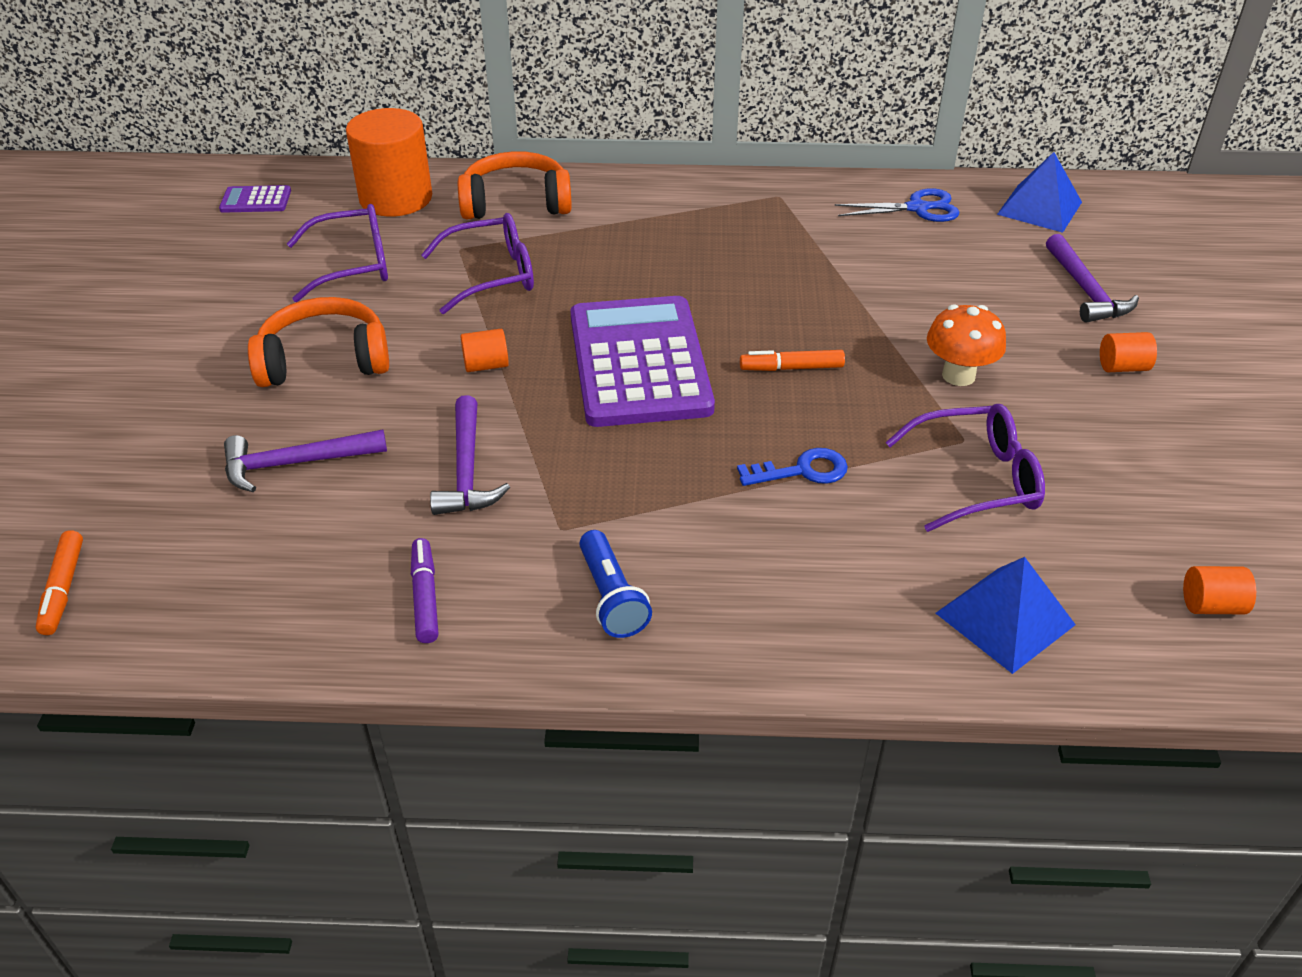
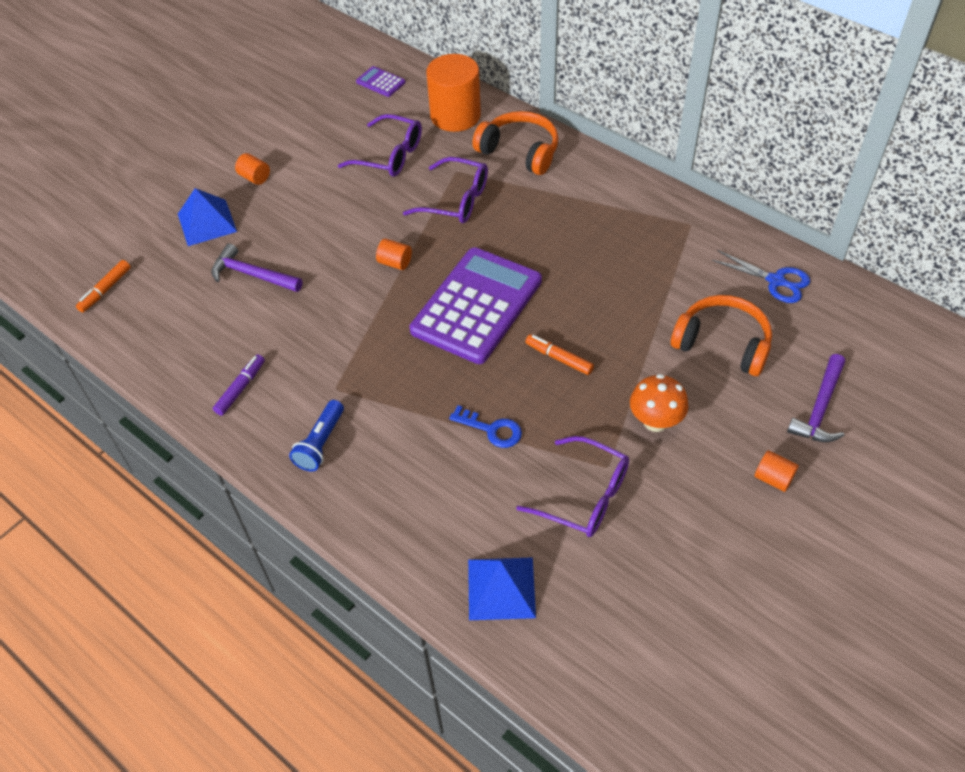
camera: 40 degrees right, 10 degrees up
(324, 360) = (320, 215): orange headphones -> orange headphones (722, 343)
(466, 470) = (324, 325): purple hammer -> none
(1039, 208) = (868, 325): blue pyramid -> blue pyramid (207, 222)
(1211, 605) = (628, 662): orange cylinder -> orange cylinder (255, 177)

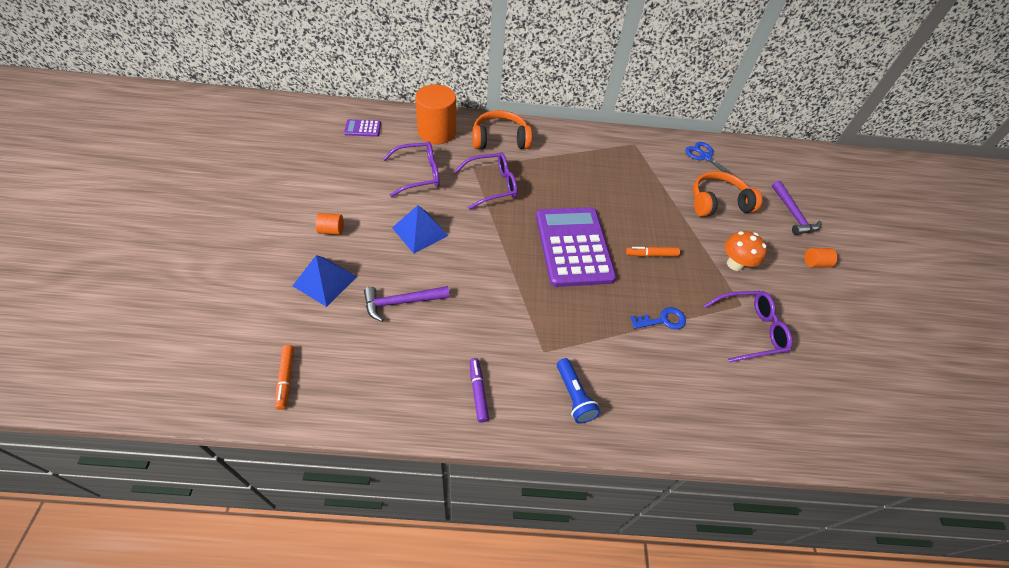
camera: 45 degrees left, 0 degrees up
(395, 263) = (495, 244): orange cylinder -> none
(501, 588) = (771, 418): blue pyramid -> blue pyramid (420, 231)
(776, 281) = (705, 157): blue scissors -> blue scissors turned 120 degrees counterclockwise

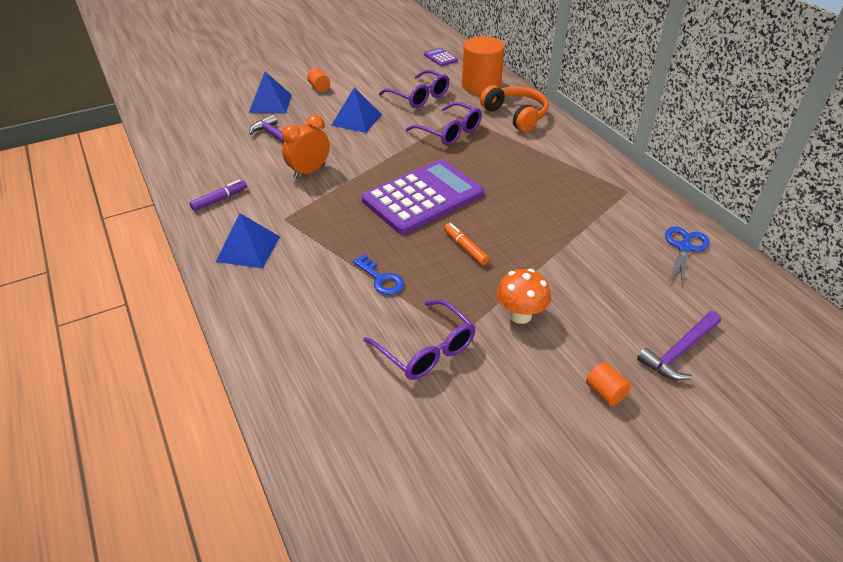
camera: 65 degrees right, 10 degrees down
(286, 378) = (179, 122): orange marker -> none
(481, 302) = (309, 171): none -> orange clock
(574, 396) = (248, 249): blue flashlight -> blue pyramid
(718, 202) = (612, 277): orange headphones -> none

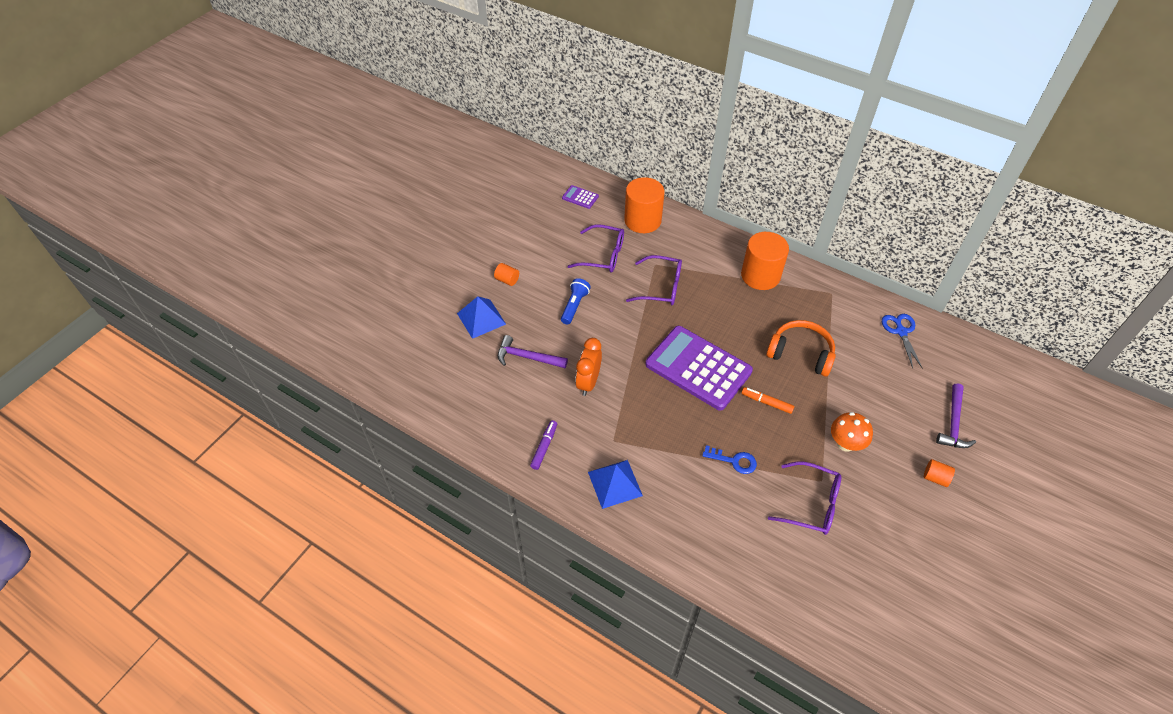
camera: 30 degrees left, 10 degrees up
(356, 119) = (574, 306): blue pyramid -> blue flashlight
(423, 197) = (698, 368): purple calculator -> purple calculator turned 75 degrees counterclockwise
(516, 115) = (697, 245): orange headphones -> orange headphones (800, 353)
(560, 154) = (760, 276): none -> orange cylinder

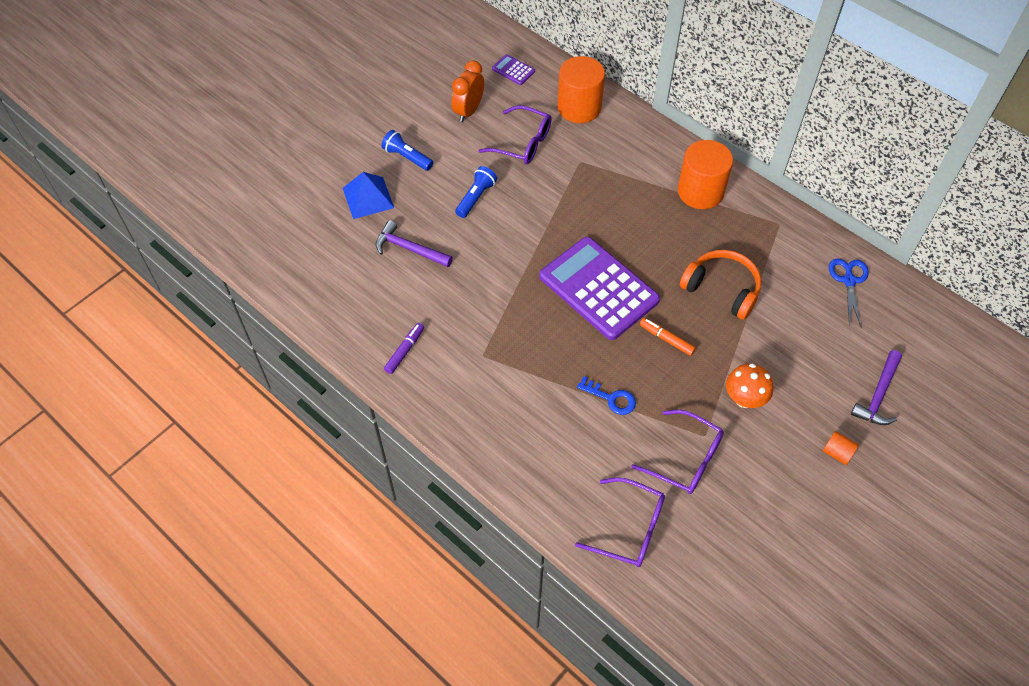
camera: 10 degrees right, 5 degrees up
(507, 280) = (407, 157): orange cylinder -> blue flashlight
(588, 382) = (470, 287): orange clock -> orange clock (468, 111)
(615, 484) = (472, 402): blue pyramid -> none
(661, 287) = (580, 189): purple glasses -> purple glasses (630, 529)

